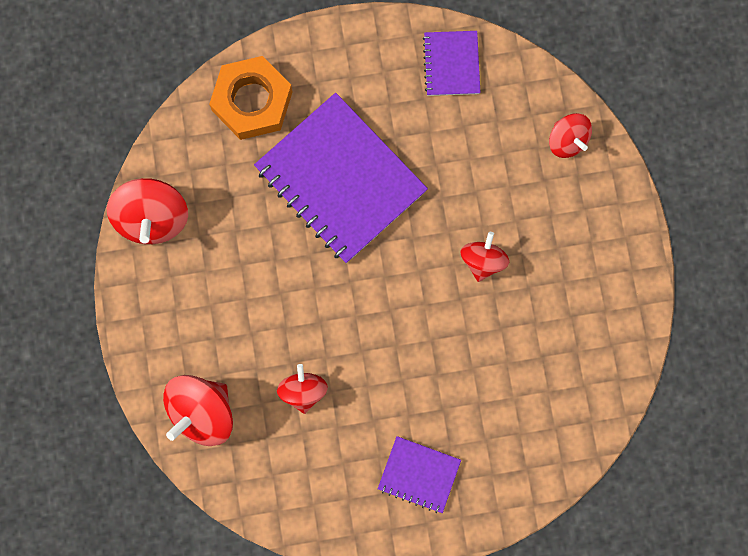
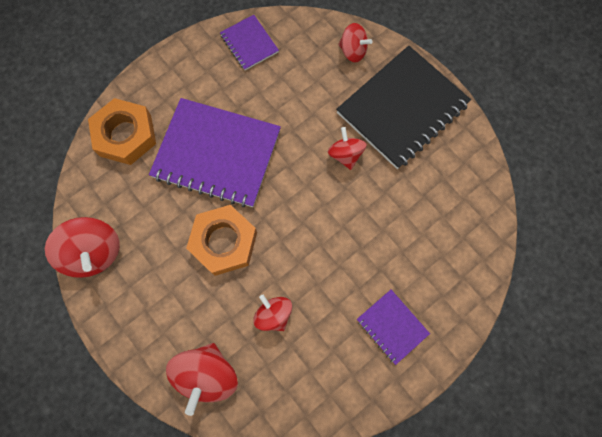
camera: 30 degrees left, 5 degrees down
(294, 284) = (224, 242): none -> orange nut
(419, 474) = (392, 326): purple notebook -> purple notebook turned 60 degrees clockwise
(581, 243) = (402, 109): none -> black notebook

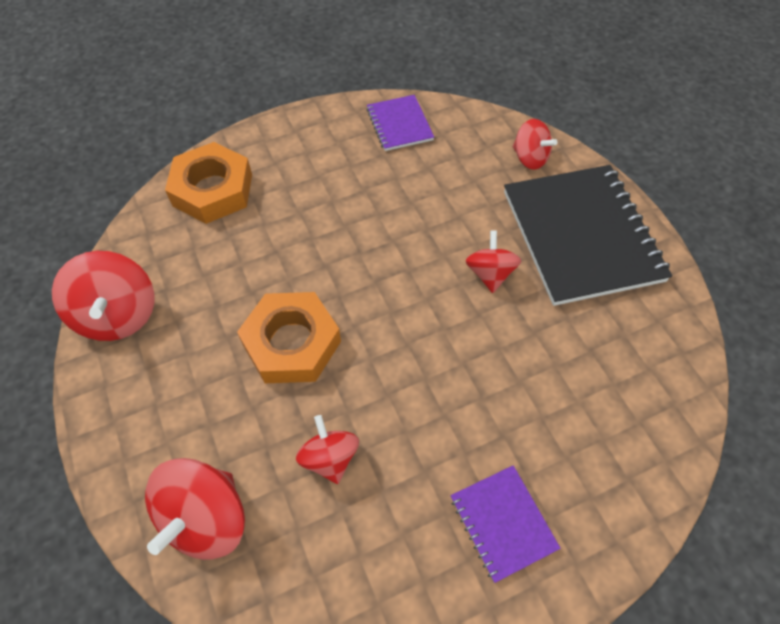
camera: 15 degrees right, 15 degrees down
(217, 154) = (318, 235): purple notebook -> none
(402, 109) = (581, 236): black notebook -> black notebook turned 75 degrees counterclockwise

